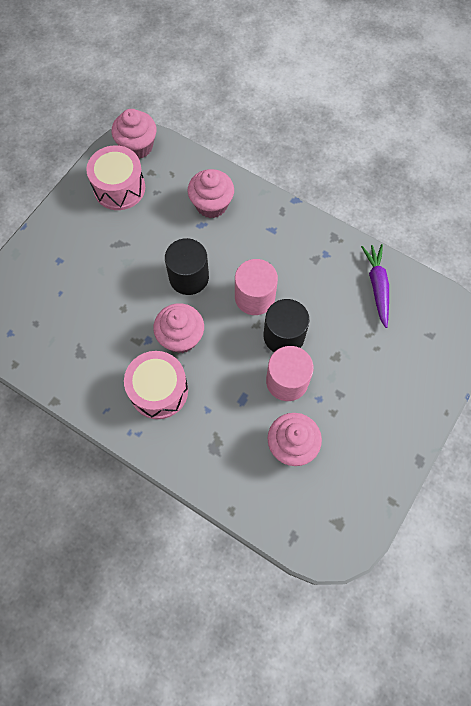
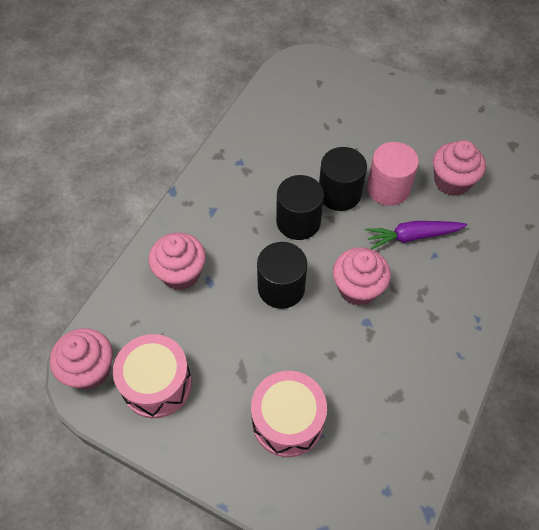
camera: 95 degrees left, 10 degrees down
(159, 390) = (424, 303): pink drum -> pink drum (287, 421)
(254, 297) = (298, 221): pink cylinder -> black cylinder
(377, 286) = (273, 120): purple carrot -> purple carrot (412, 236)

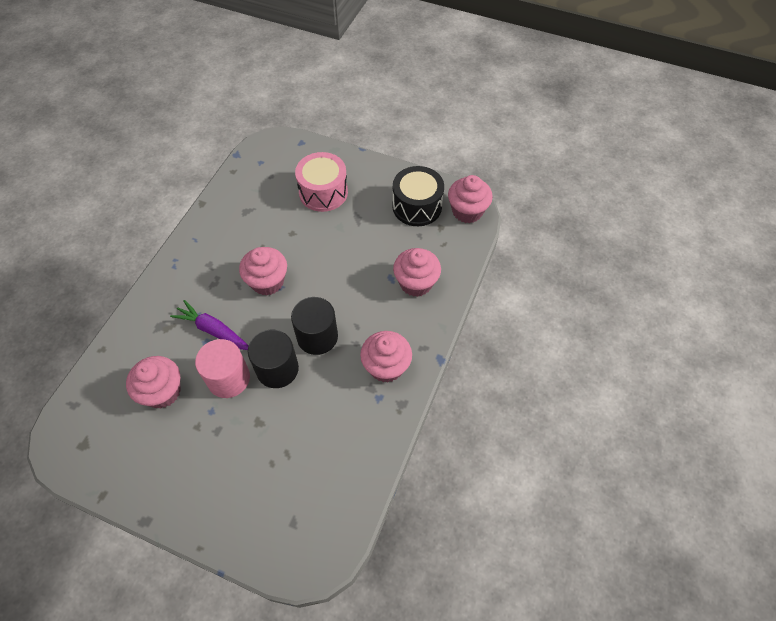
camera: 175 degrees right, 0 degrees up
(156, 384) = (417, 206): pink drum -> black drum
(228, 188) = (386, 366): none -> pink cupcake
(281, 288) = (331, 277): black cylinder -> none
(412, 236) = (213, 330): purple carrot -> purple carrot turned 135 degrees counterclockwise

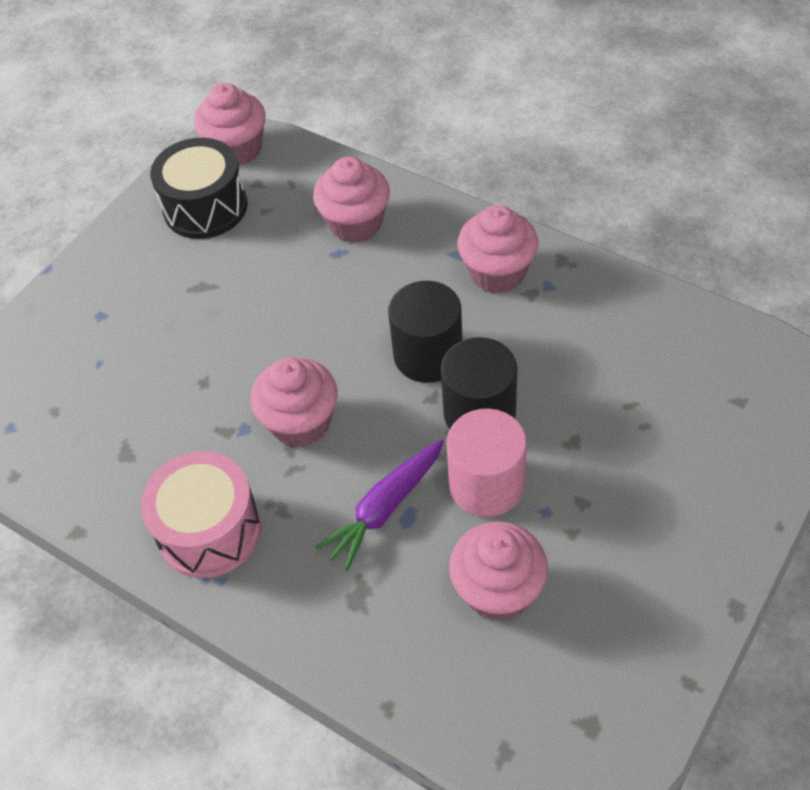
camera: 75 degrees left, 5 degrees down
(323, 192) = (126, 331): pink drum -> pink drum (209, 530)

